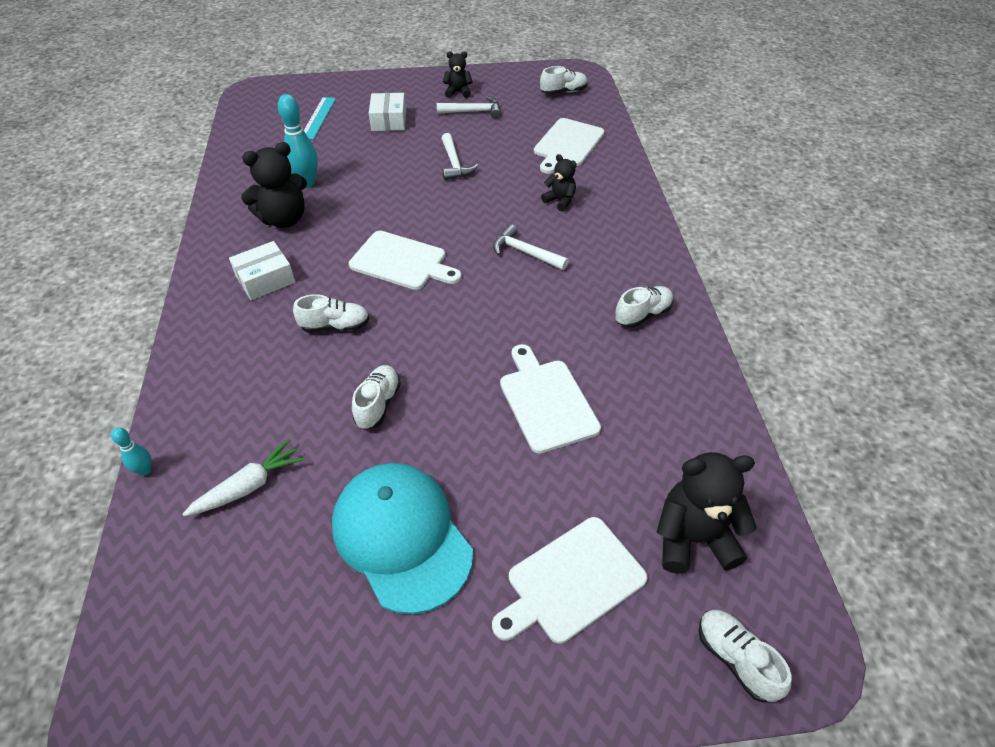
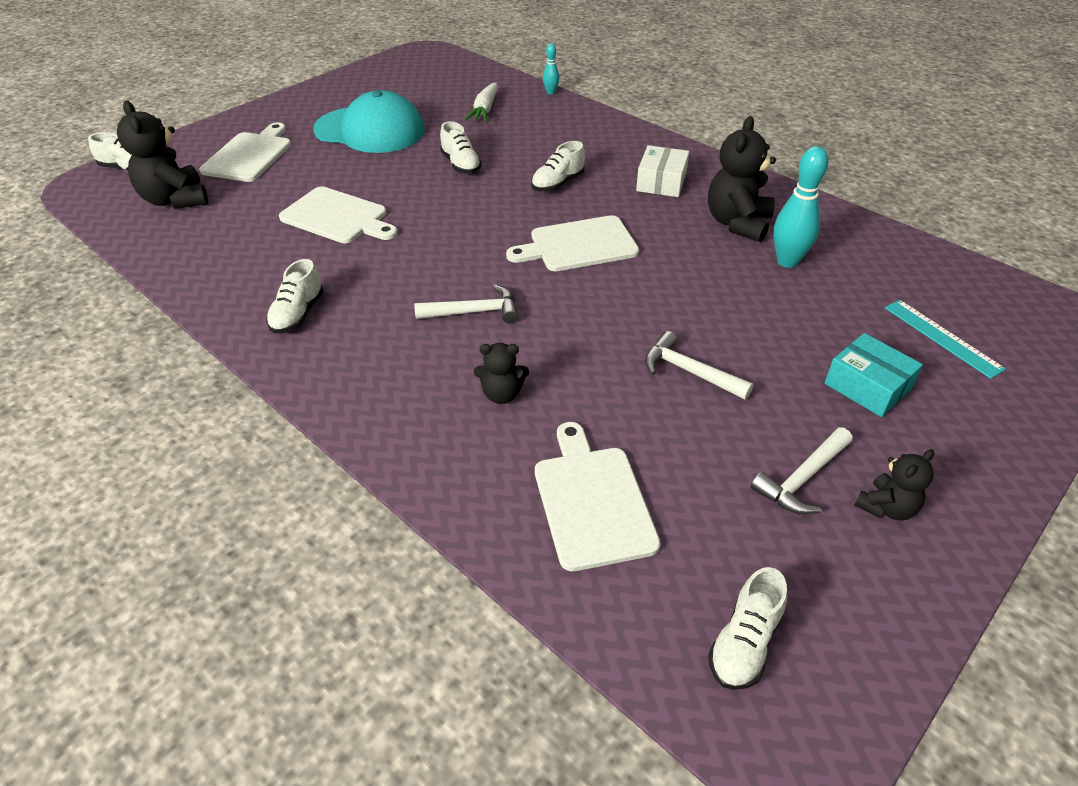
camera: 140 degrees right, 5 degrees down
(389, 120) = (867, 386): white box -> turquoise box
(693, 538) = (175, 200): black teddy bear -> black teddy bear turned 105 degrees clockwise

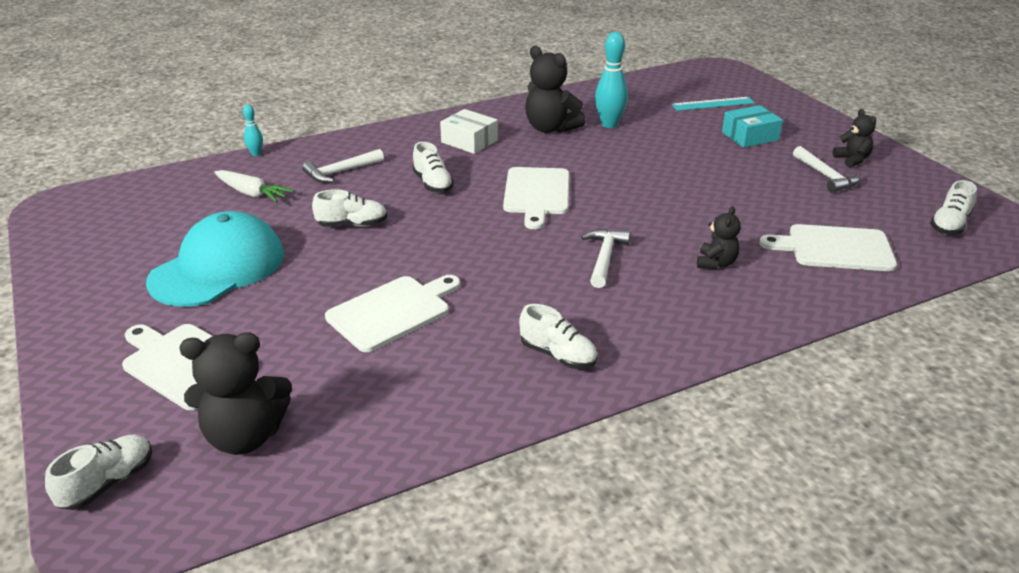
camera: 70 degrees left, 10 degrees down
(689, 371) = (716, 186): white hammer -> white hammer (340, 172)
(744, 644) = (949, 225): white shoe -> white shoe turned 75 degrees clockwise

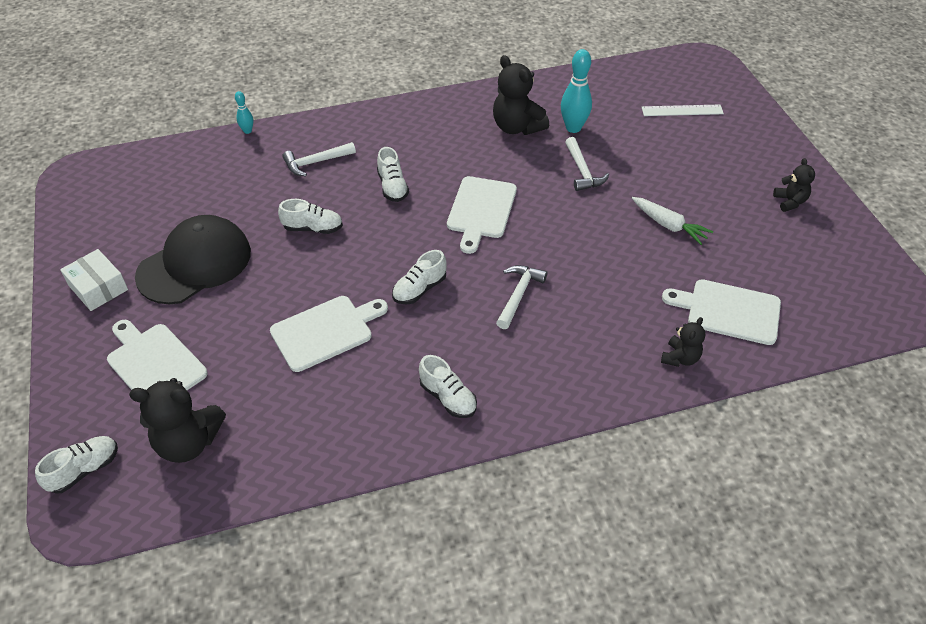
camera: 10 degrees right, 15 degrees up
(218, 268) = (195, 264): turquoise cap -> black cap
(252, 193) = (236, 180): white carrot -> white carrot (669, 225)
(469, 141) = (438, 136): white box -> white box (98, 288)
(713, 104) = (682, 110): turquoise ruler -> white ruler
(716, 263) = (614, 314): black teddy bear -> black teddy bear (680, 358)
(750, 136) = (702, 159): turquoise box -> none
(826, 176) = (755, 220): white hammer -> white hammer (582, 171)
(949, 225) = (848, 296): white shoe -> white shoe (419, 289)

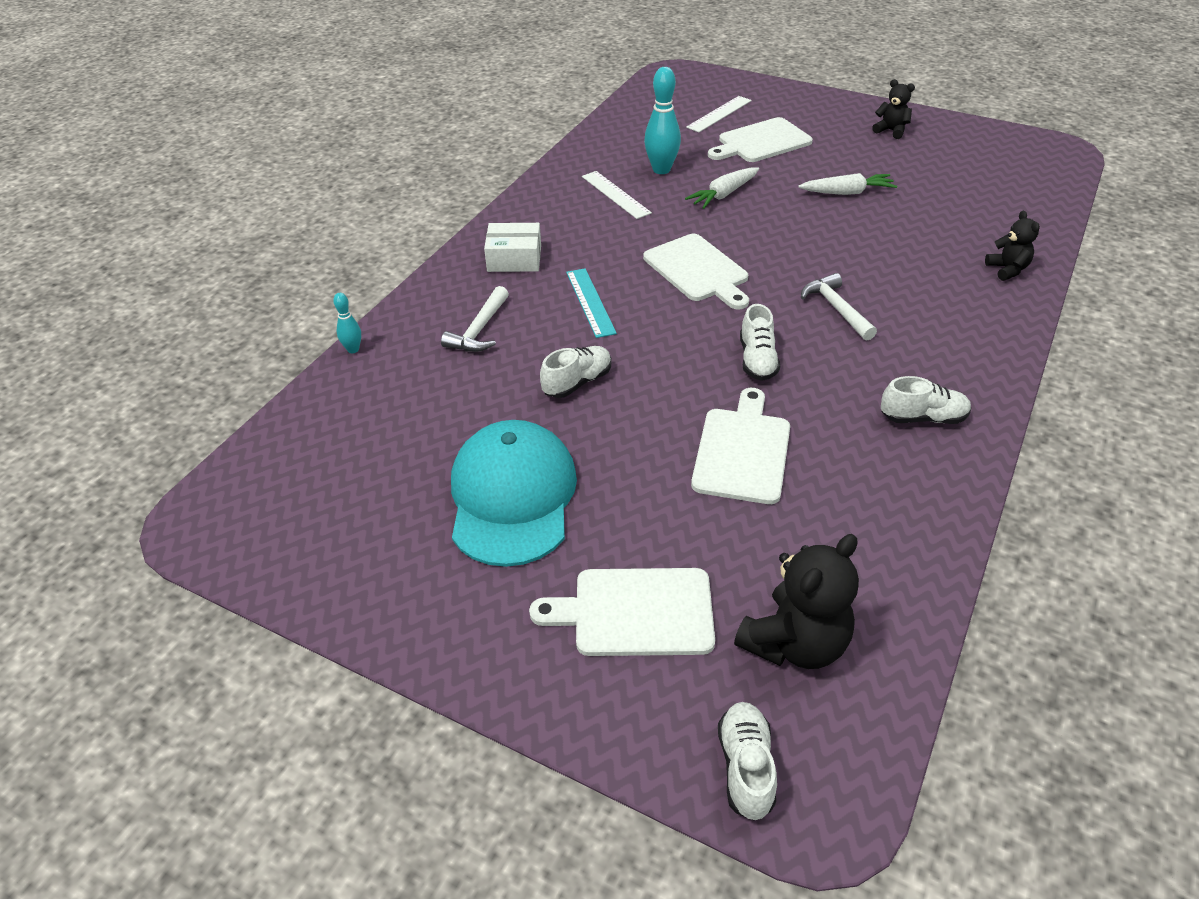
camera: 45 degrees left, 5 degrees down
(98, 288) = (441, 602): white box -> white box (514, 258)
(195, 264) = (512, 497): black cap -> turquoise cap
(392, 187) = (590, 302): white shoe -> turquoise ruler
(517, 127) = (615, 194): black teddy bear -> white ruler
(582, 171) = (723, 195): white hammer -> white carrot
(728, 311) = (979, 220): white cutting board -> white cutting board (761, 142)

